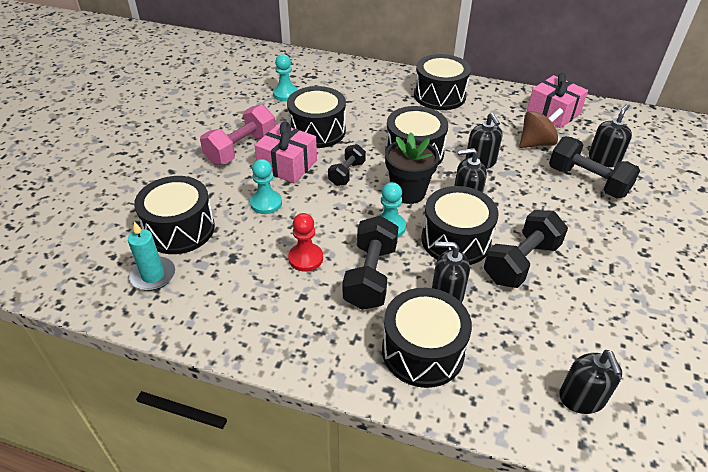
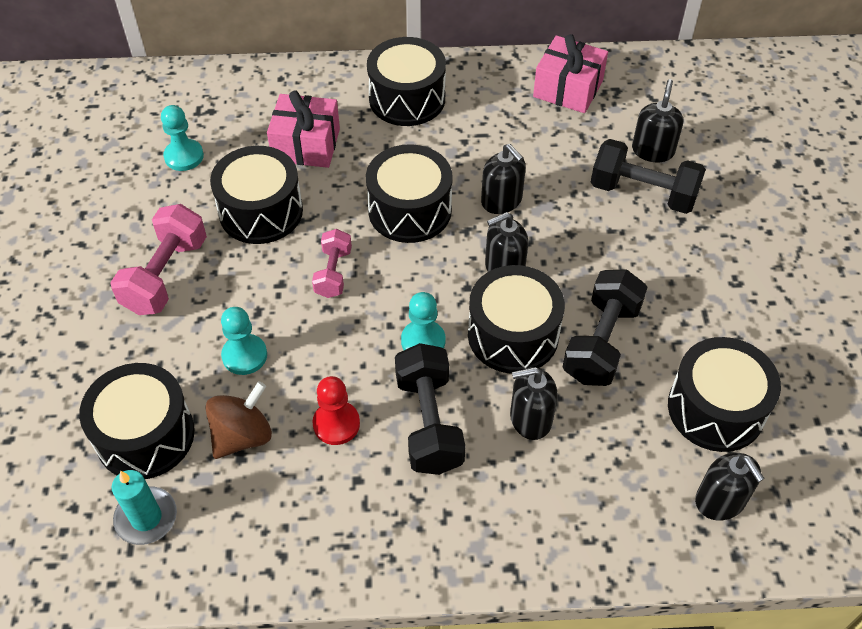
camera: 20 degrees left, 10 degrees up
(287, 165) = (245, 283): pink gift -> pink gift (306, 145)
(347, 173) = (333, 273): black dumbbell -> pink dumbbell
(408, 192) = (426, 279): black flower pot -> none
(422, 351) = (530, 504): black drum -> black drum (715, 409)
(536, 143) = (562, 148): brown spinning top -> brown spinning top (242, 436)

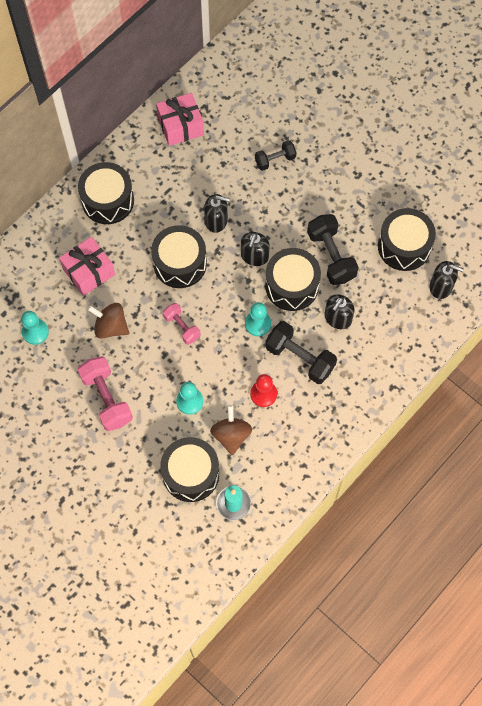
camera: 45 degrees left, 15 degrees up
(261, 211) = (111, 327): black drum -> brown spinning top
(643, 193) = (275, 160): black dumbbell -> black dumbbell, size x0.61
(653, 150) = (256, 130): black soap dispenser -> none

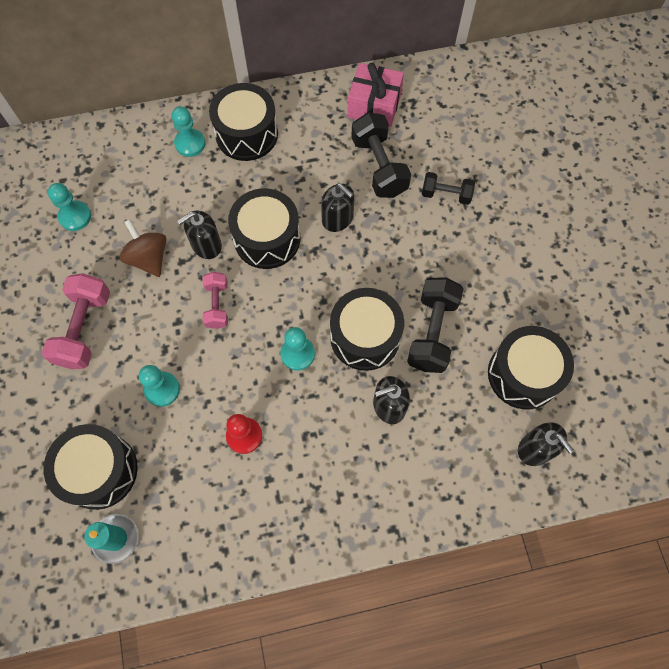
camera: 35 degrees right, 0 degrees up
(73, 232) = (190, 143): none -> turquoise pawn
(89, 271) = (173, 190): pink gift -> none
(231, 435) = (174, 458): brown spinning top -> none
(254, 256) = (349, 279): black soap dispenser -> black soap dispenser (206, 245)
(300, 358) = (314, 422): black dumbbell -> black dumbbell (379, 166)

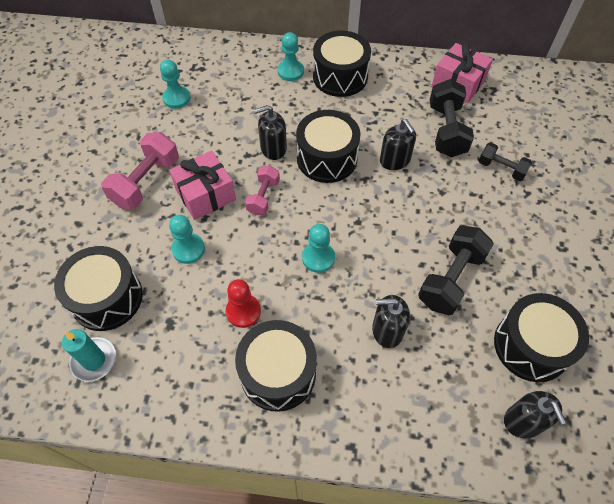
camera: 20 degrees right, 10 degrees down
(148, 258) = (221, 145): brown spinning top -> none
(155, 322) = (205, 194): none -> pink gift
(365, 337) = (385, 263): black drum -> black drum (278, 373)

